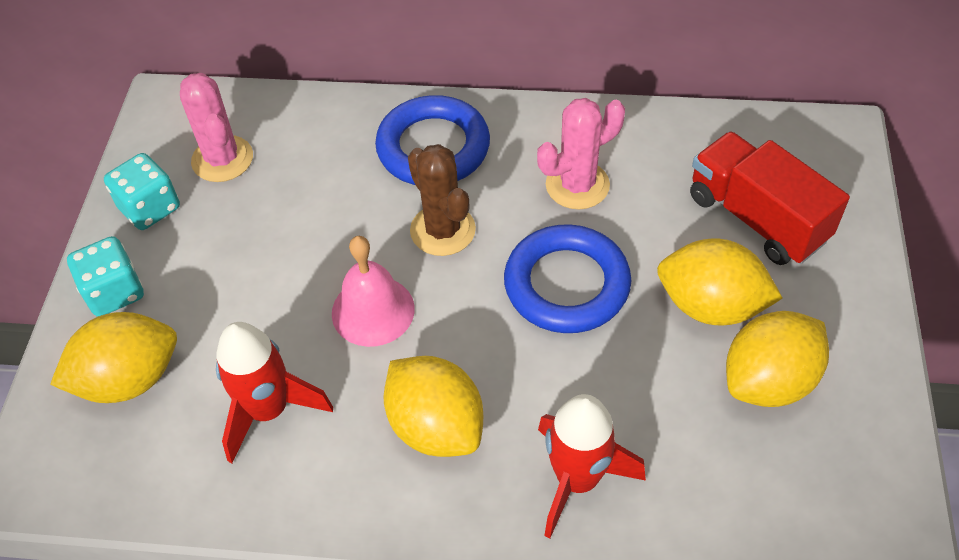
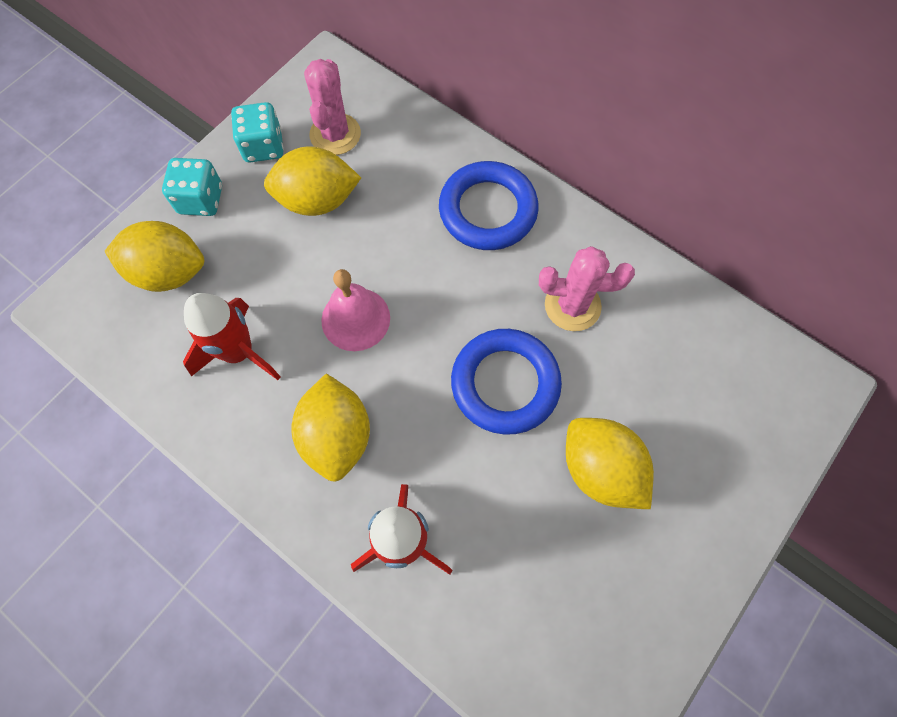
camera: 30 degrees right, 15 degrees up
(442, 230) = (447, 284): brown cactus -> none
(757, 218) = (693, 419): red truck -> none
(768, 381) = (598, 559): yellow lemon -> yellow lemon (317, 200)

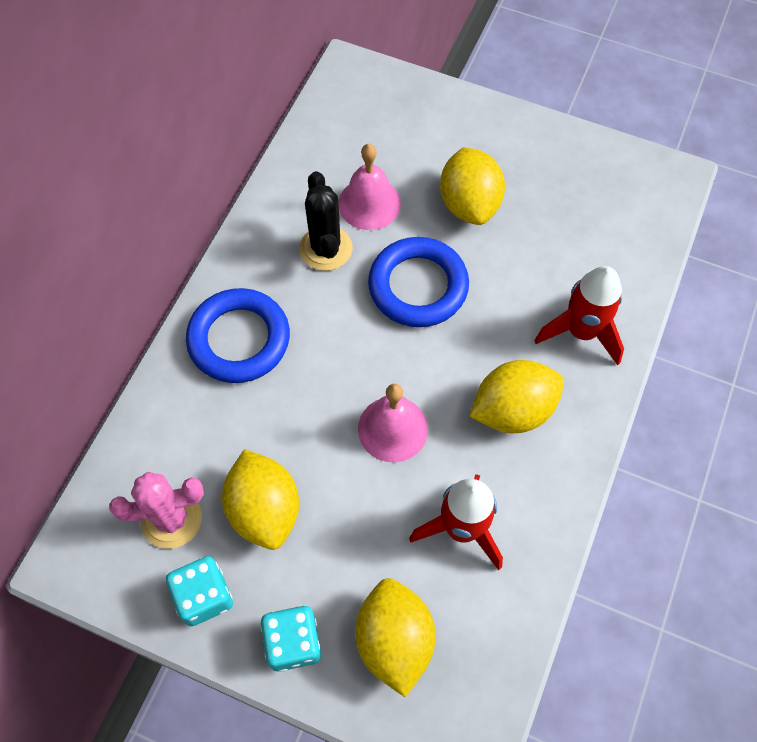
camera: 105 degrees left, 5 degrees down
(572, 305) = (326, 248): pink cactus -> black cactus
(600, 469) = (469, 204): yellow lemon -> yellow lemon turned 45 degrees counterclockwise
(621, 361) = (369, 203): none -> pink bell

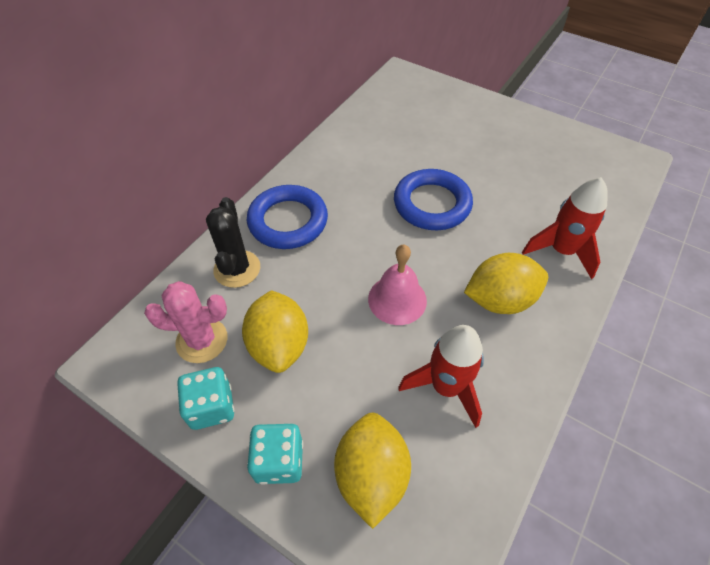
camera: 10 degrees right, 10 degrees down
(326, 248) = (365, 172): black cactus -> black cactus (237, 269)
(369, 203) = (403, 148): pink bell -> none
(469, 204) = (478, 157): yellow lemon -> none

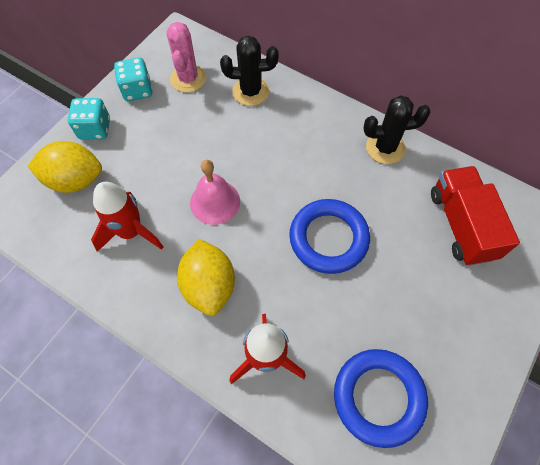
camera: 90 degrees right, 10 degrees up
(279, 345) = (179, 123): yellow lemon -> none
(288, 221) = (302, 121): blue ring -> blue ring (378, 397)
(327, 159) = (385, 148): none -> black cactus
(408, 120) = (461, 225): none -> red truck

